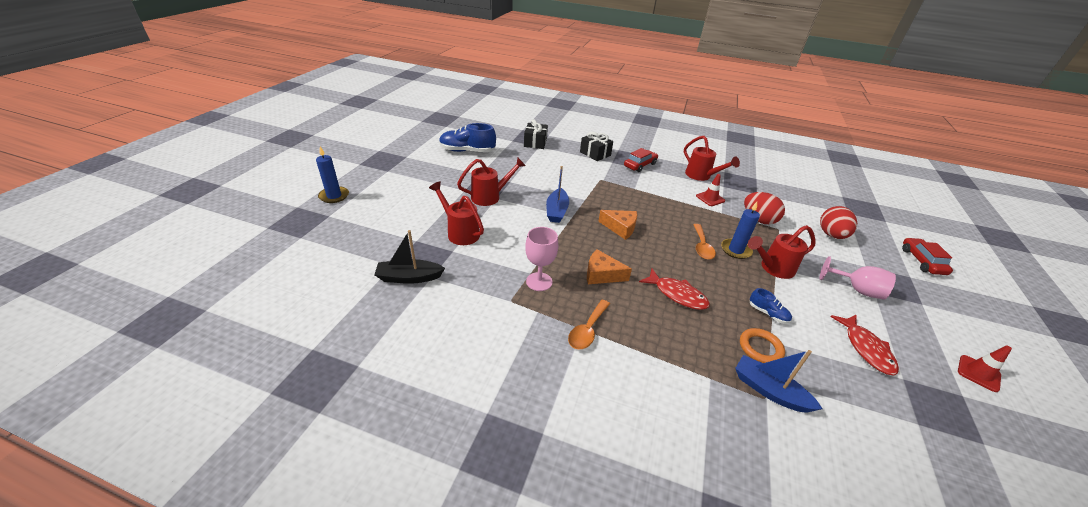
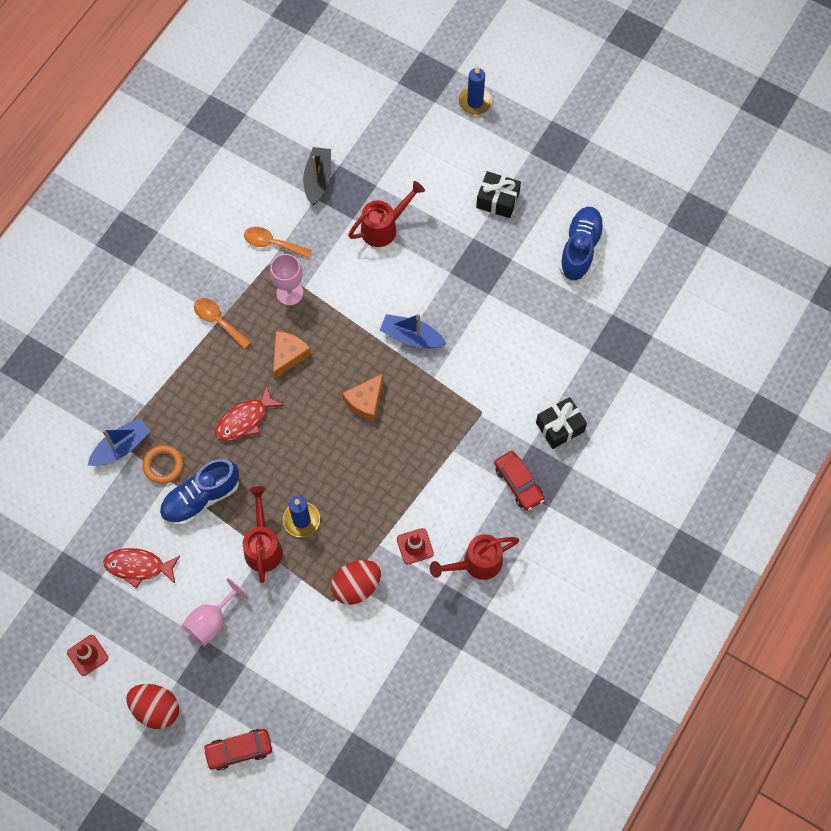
camera: 105 degrees right, 30 degrees up
(490, 197) = (453, 265): red watering can -> none
(535, 143) = (602, 346): black gift -> black gift (497, 200)
(702, 246) = (315, 483): orange spoon -> orange spoon (272, 243)
(767, 313) = (201, 498): blue shoe -> blue shoe, size x2.01
(831, 235) = (308, 666): red egg -> red egg (156, 709)
(922, 261) = (239, 750): red car -> red car turned 150 degrees clockwise

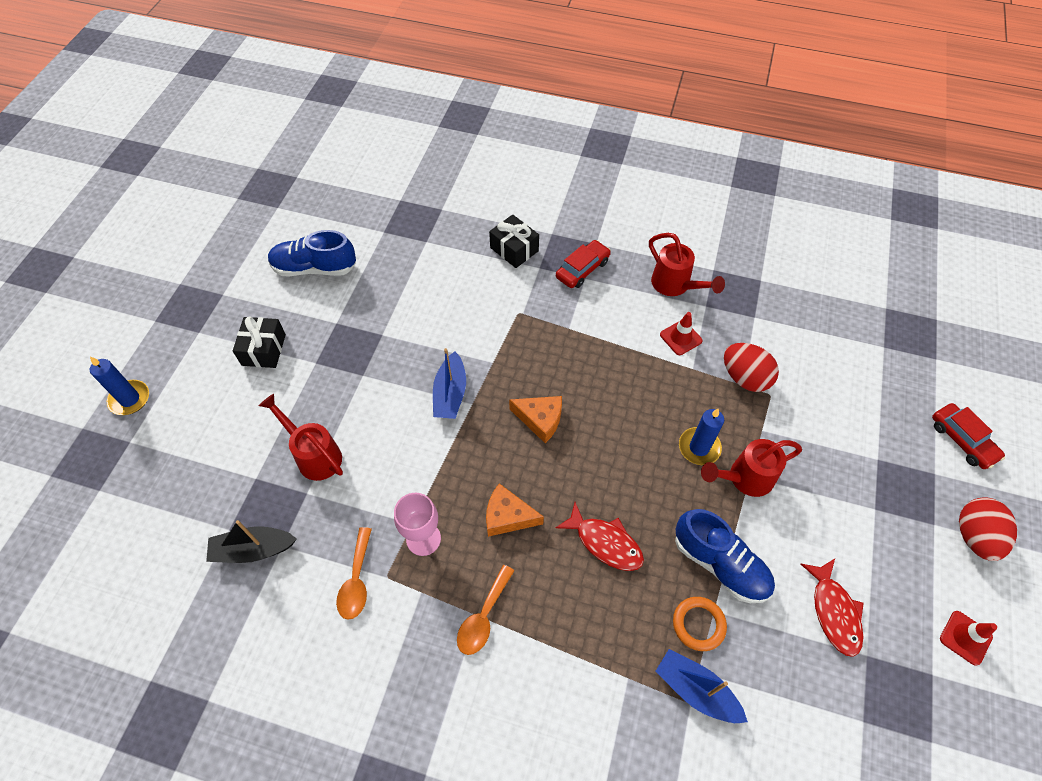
camera: 105 degrees left, 10 degrees down
(211, 621) = (851, 507): pink goblet -> none

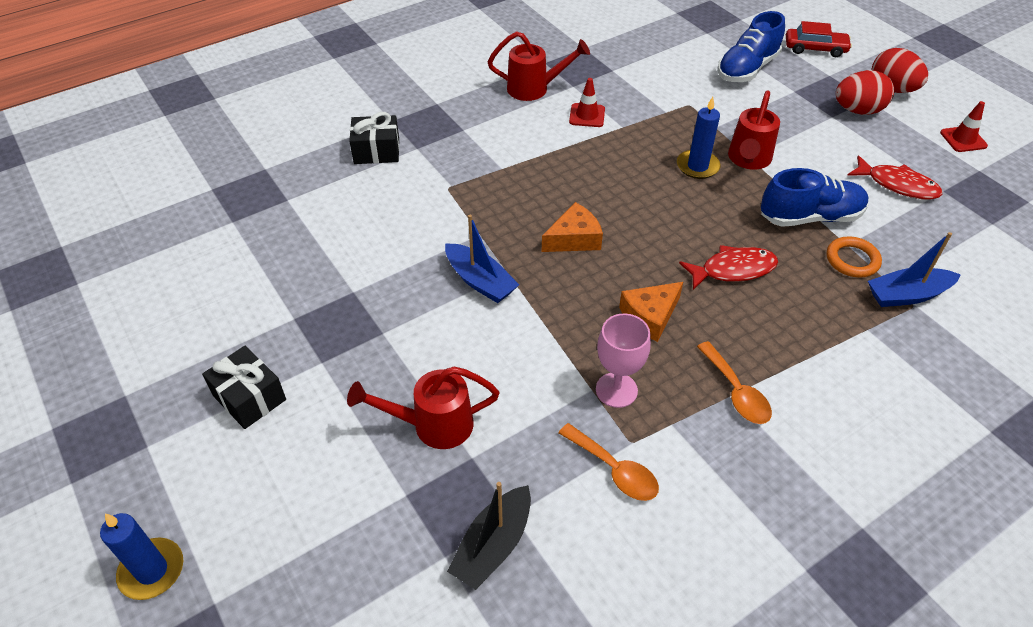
camera: 50 degrees left, 10 degrees down
(314, 268) = (202, 297): blue shoe -> blue shoe (747, 69)
(582, 269) = (453, 126): red car -> none
(745, 378) = (661, 107): red egg -> red egg (857, 111)

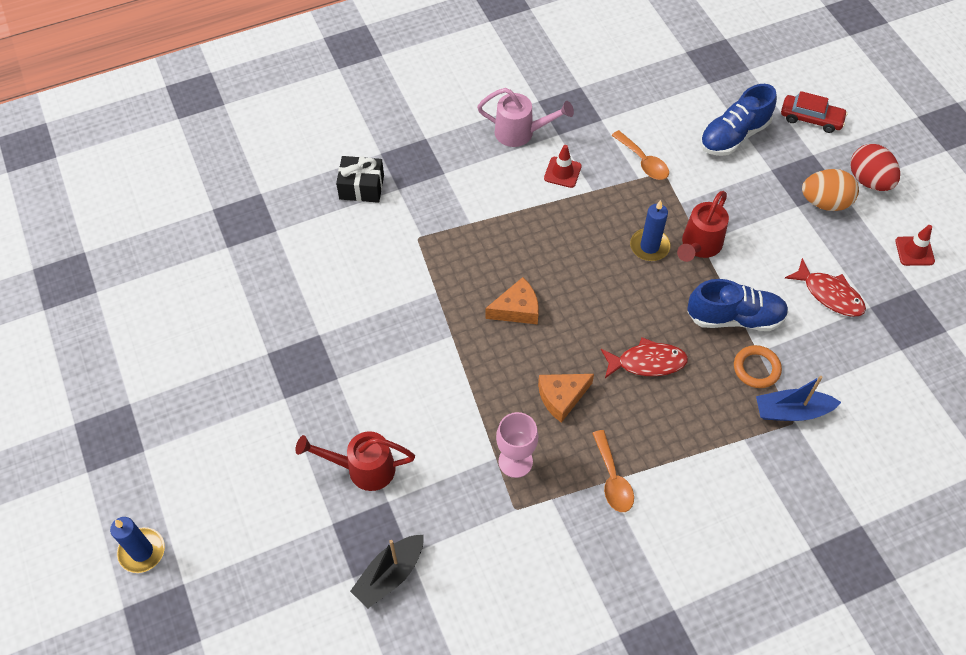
camera: 10 degrees right, 10 degrees up
(249, 397) = (224, 421): black gift -> none
(480, 281) = (426, 340): blue boat -> none
(534, 89) = (520, 133): red watering can -> pink watering can
(614, 470) = (495, 530): orange spoon -> orange spoon (643, 162)
(857, 111) = (825, 202): red egg -> orange egg

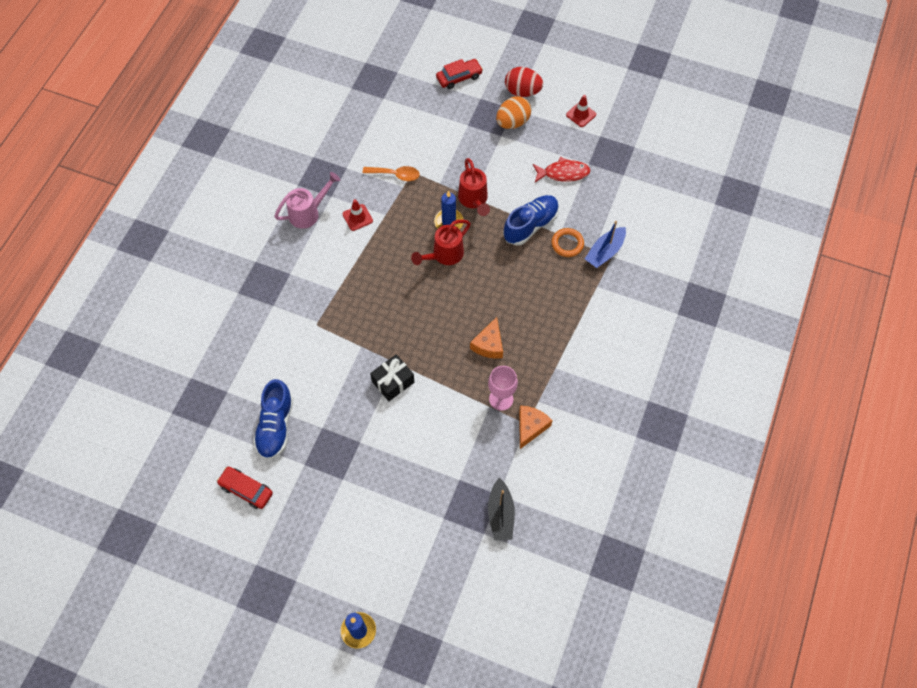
camera: 45 degrees left, 5 degrees up
(196, 330) = (246, 490): none -> red car
(361, 187) = (250, 322): black gift -> black gift (393, 382)
(363, 468) = (428, 475): red watering can -> red watering can (444, 255)
(517, 309) = (415, 317): orange cheese -> orange cheese (530, 427)
(612, 479) = (557, 364): orange spoon -> none
(647, 362) = (512, 287): red fish -> none
(733, 136) = (428, 120): blue shoe -> blue shoe (275, 426)

